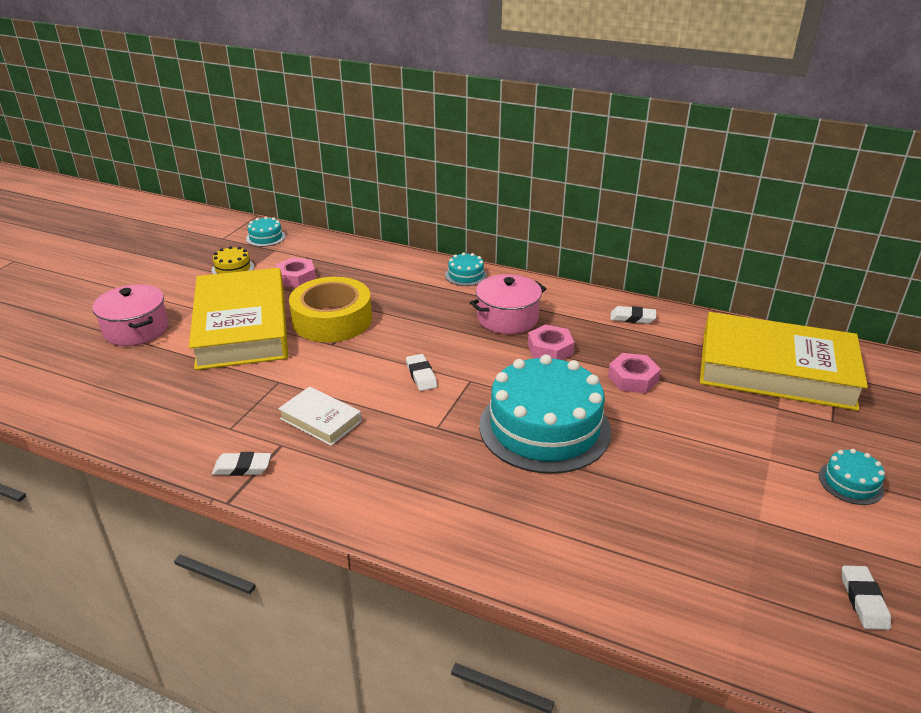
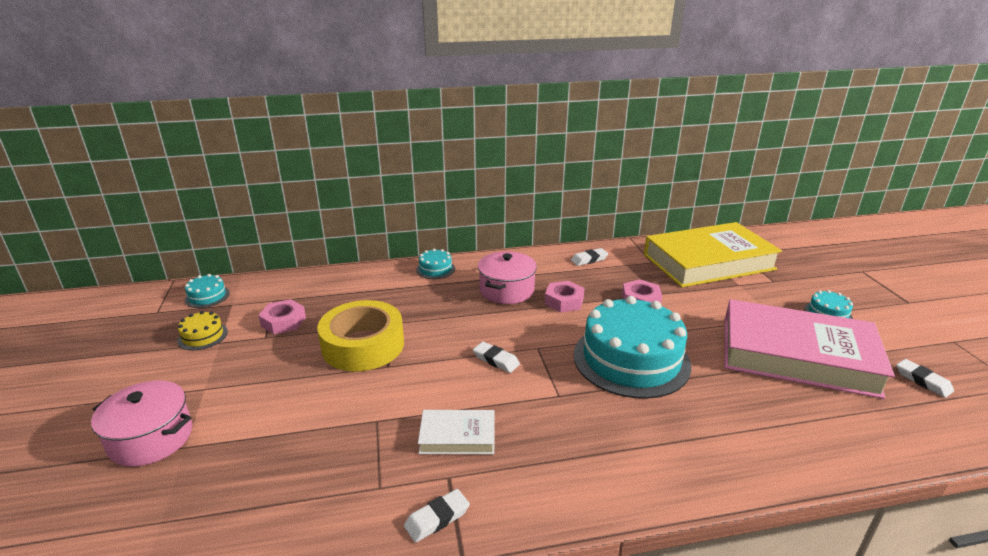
camera: 35 degrees left, 5 degrees down
(242, 326) = (278, 386): yellow book -> none
(736, 504) = (797, 356): none -> pink book

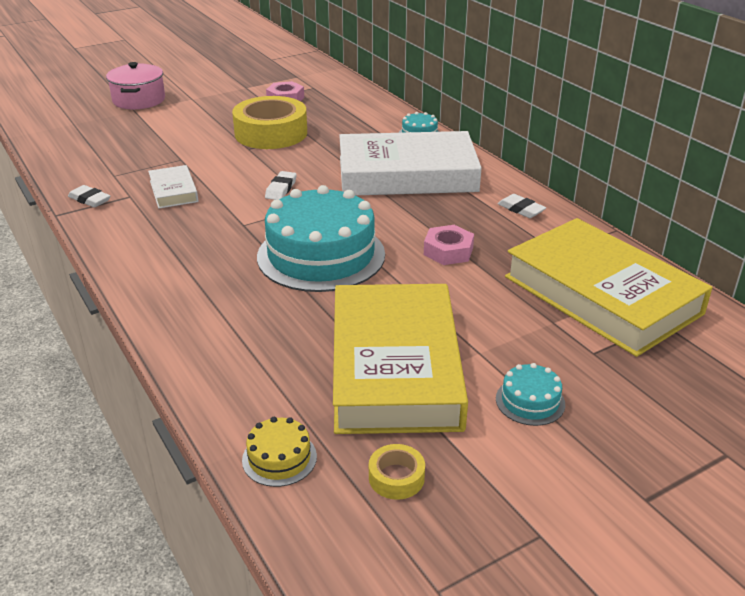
camera: 70 degrees right, 5 degrees up
(203, 336) = (250, 80): yellow cake -> yellow cake (279, 458)
(207, 296) = (302, 66): turquoise cake -> none
(506, 290) = (407, 174): pink pot -> white book
(564, 301) = (409, 206): pink nut -> none
(797, 356) = (395, 367): pink book -> yellow book
(923, 381) = (396, 477): white eraser -> yellow tape

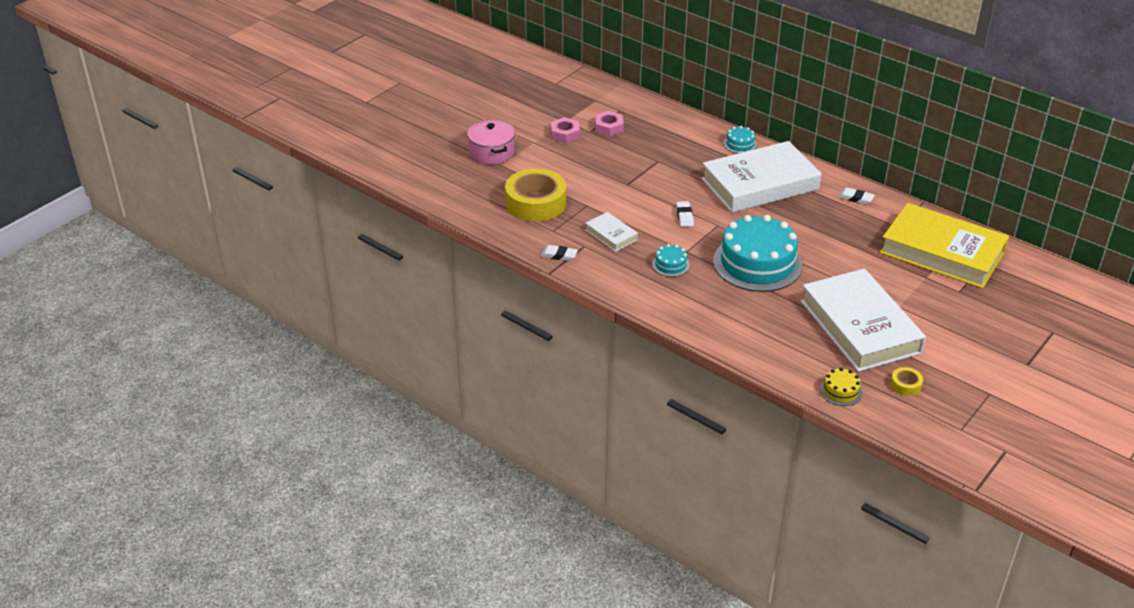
camera: 20 degrees left, 5 degrees up
(271, 133) = (630, 166): yellow tape -> yellow tape (536, 203)
(395, 367) = (860, 327): yellow book -> white book
(448, 251) = (833, 242): pink nut -> pink nut (565, 134)
(530, 401) = (943, 328): turquoise cake -> turquoise cake (670, 265)

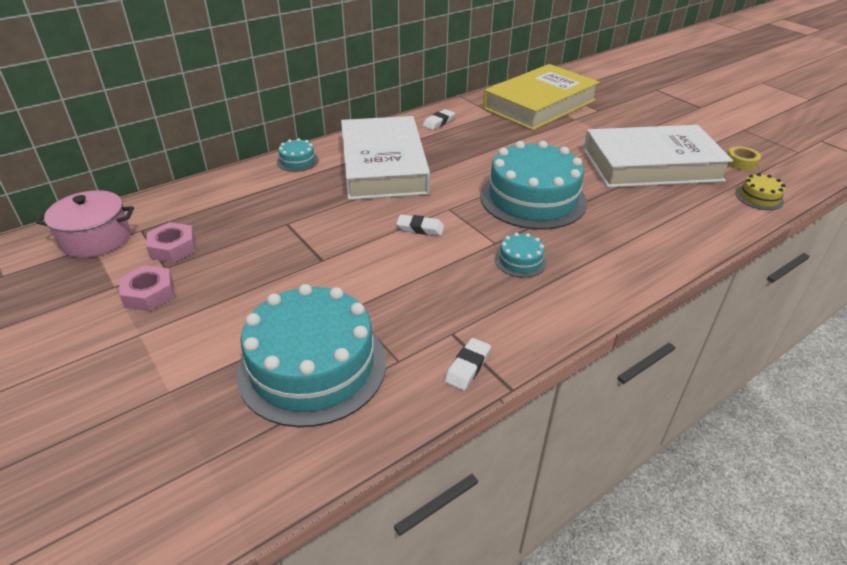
camera: 75 degrees left, 0 degrees up
(491, 152) = (121, 396): pink pot -> pink pot (95, 239)
(536, 203) = (312, 366): yellow tape -> turquoise cake
(611, 235) = (435, 299): white book -> none

